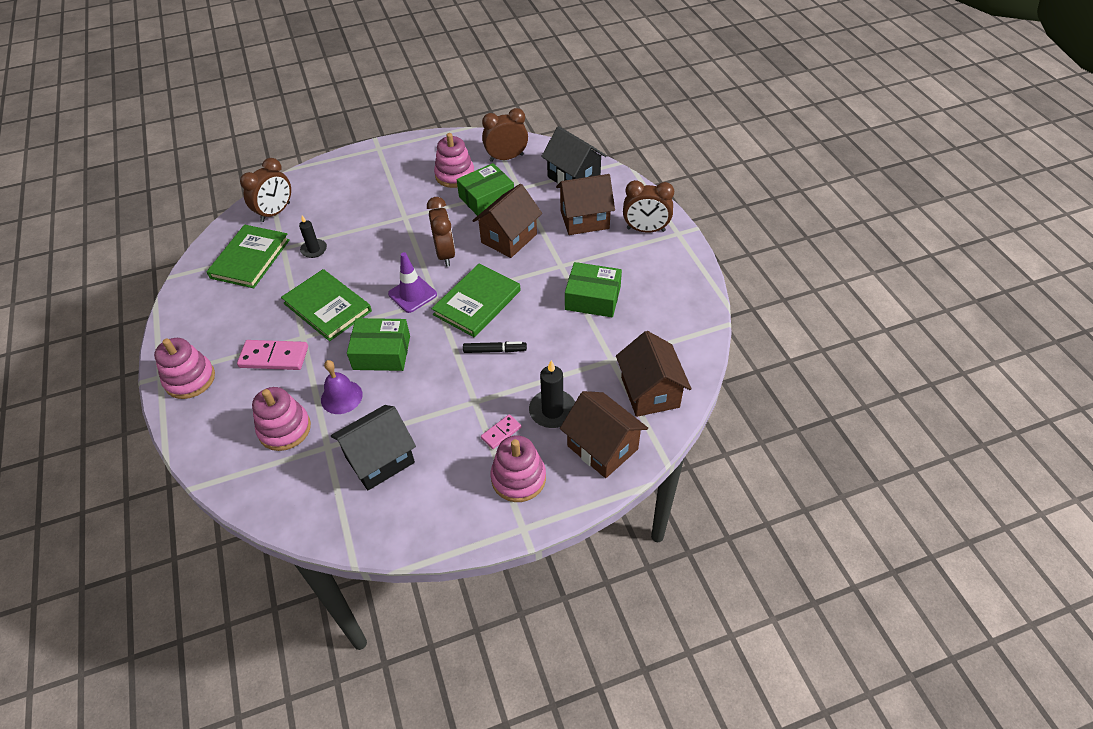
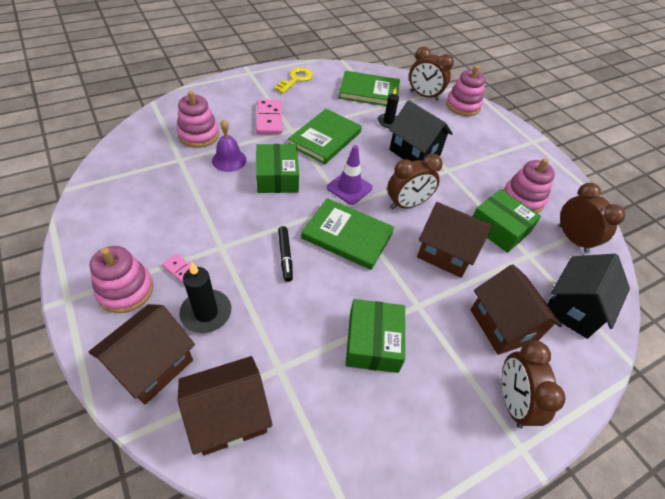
camera: 75 degrees right, 0 degrees up
(190, 379) = (247, 85): pink stacking toy -> pink stacking toy (463, 106)
(197, 327) = (296, 79): none -> yellow key
(380, 460) = (162, 191): black house -> black house (414, 152)

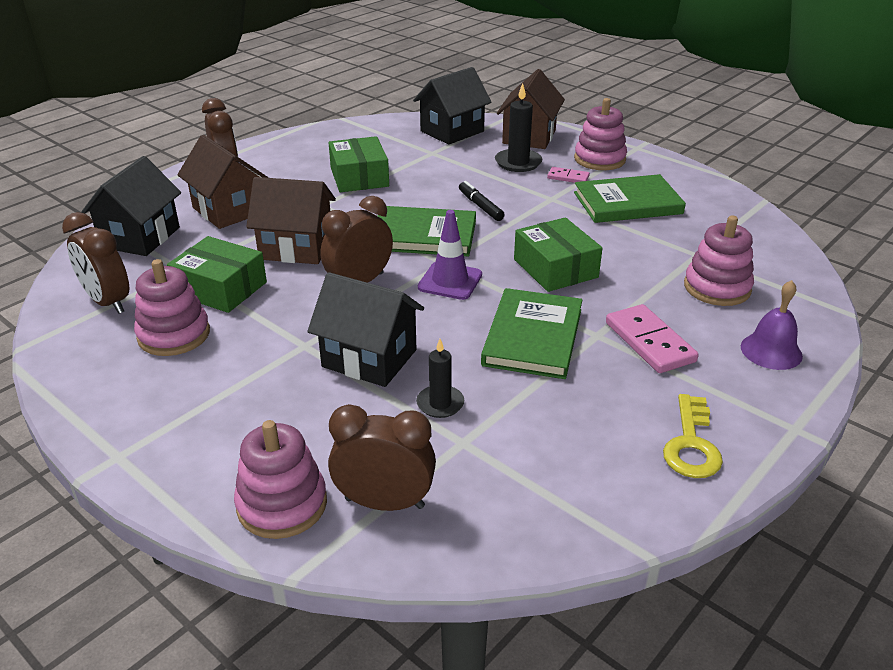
camera: 165 degrees right, 15 degrees down
(229, 160) = (637, 270): purple bell -> purple bell (771, 351)
(229, 416) = (452, 131): brown house -> black house
(369, 92) = (517, 468): green book -> green book (627, 203)

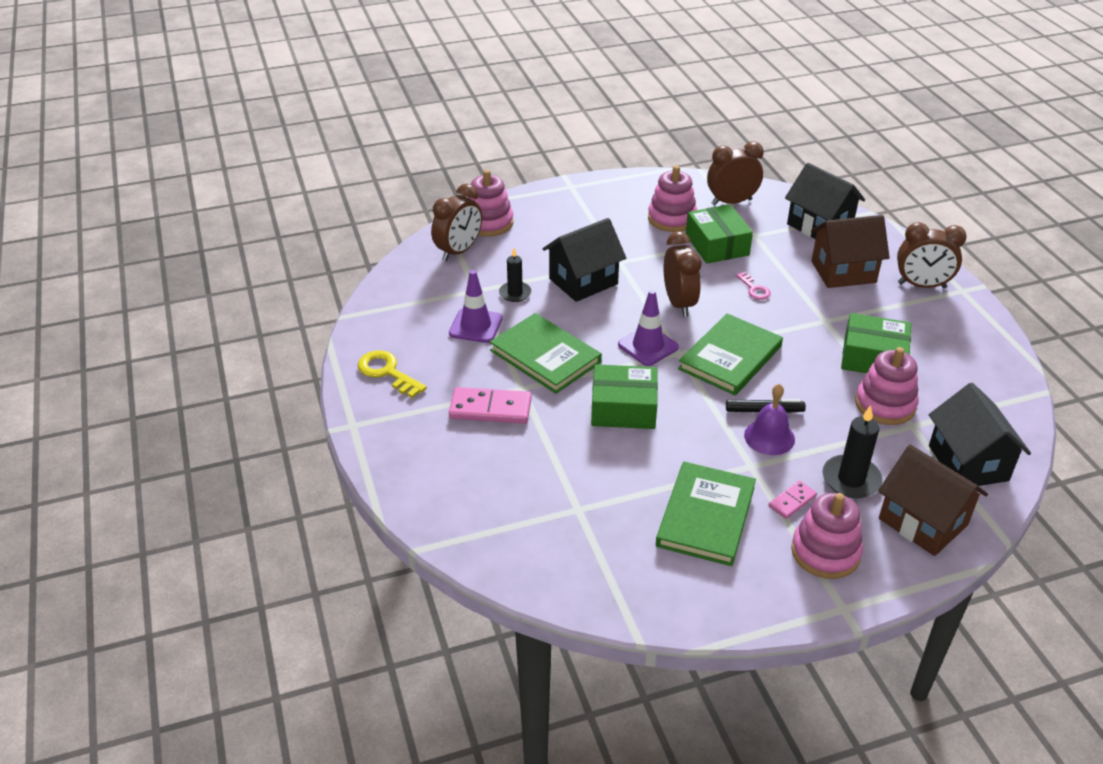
camera: 120 degrees right, 5 degrees up
(220, 288) = (717, 245): green box -> green box turned 75 degrees counterclockwise
(296, 248) = (754, 289): brown house -> pink key
(534, 409) = (476, 326): none -> purple traffic cone
(717, 288) = (520, 488): pink stacking toy -> pink stacking toy (885, 405)
(771, 351) = (424, 465): purple bell -> purple bell (769, 437)

